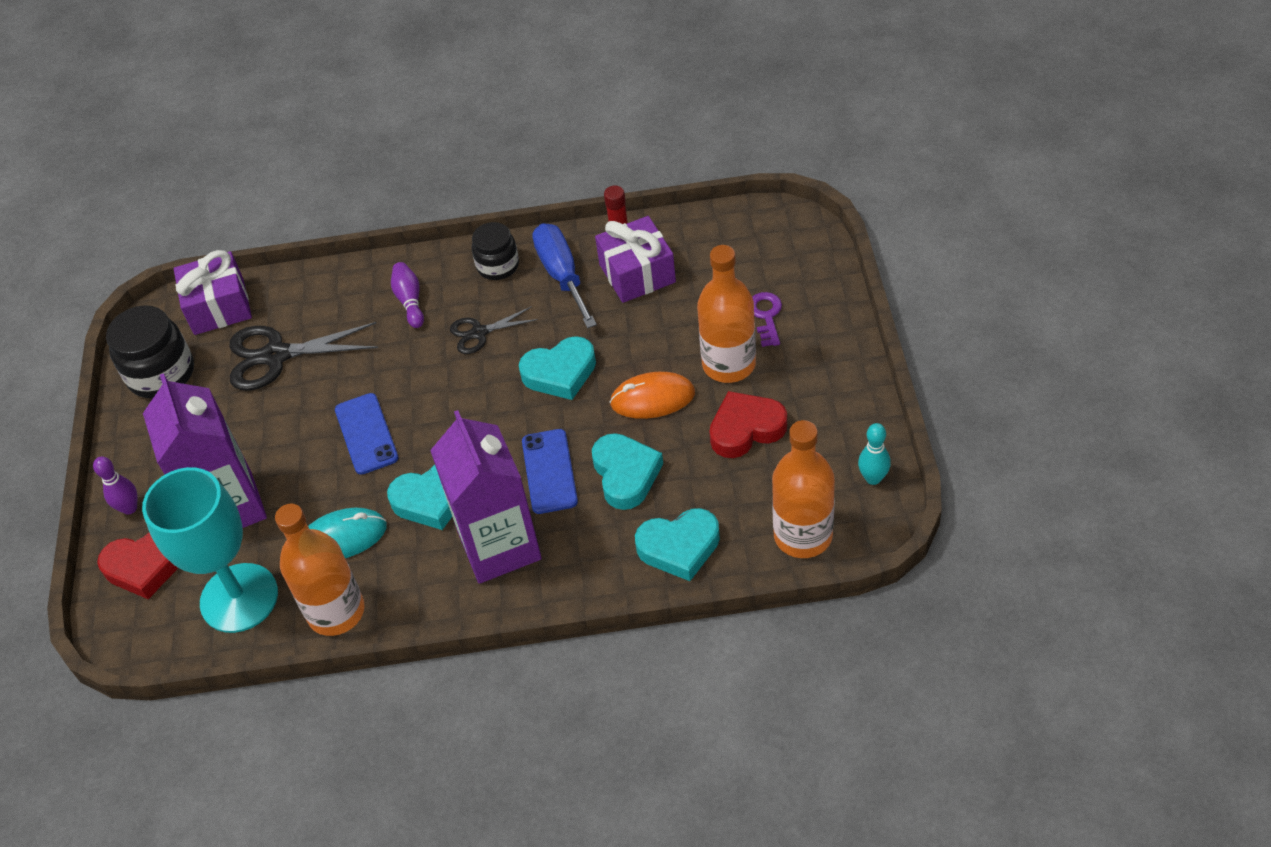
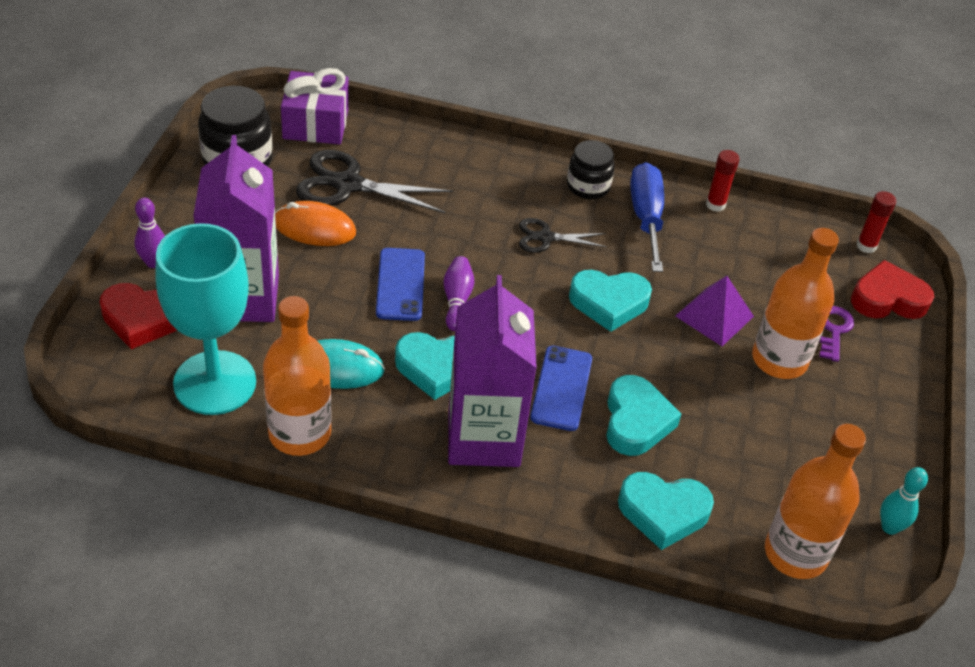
camera: 10 degrees right, 5 degrees down
(410, 301) = (492, 185): purple bowling pin -> purple bowling pin (457, 300)
(637, 273) = (719, 243): purple gift -> none
(652, 398) = (690, 361): orange mouse -> orange mouse (314, 228)
(658, 346) = (714, 316): none -> purple pyramid
(746, 429) = (774, 427): red heart -> red heart (888, 299)
(767, 222) = (866, 246): none -> red glue stick

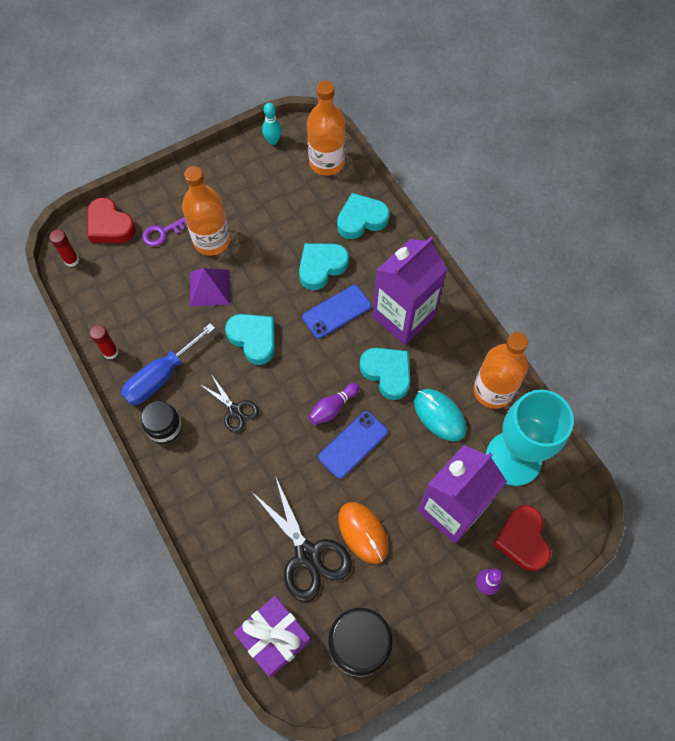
camera: 130 degrees left, 20 degrees up
(143, 319) = (522, 539): red heart -> red heart turned 150 degrees counterclockwise
(663, 512) = (361, 219): turquoise heart -> turquoise heart turned 75 degrees counterclockwise

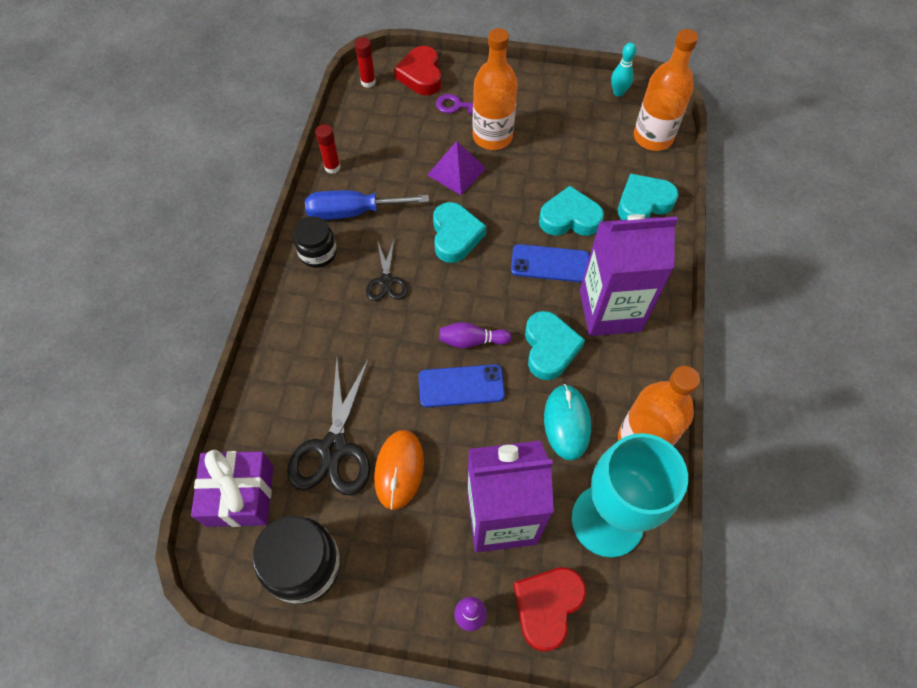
camera: 40 degrees right, 5 degrees down
(361, 219) = (643, 203): turquoise heart -> turquoise heart turned 45 degrees counterclockwise

